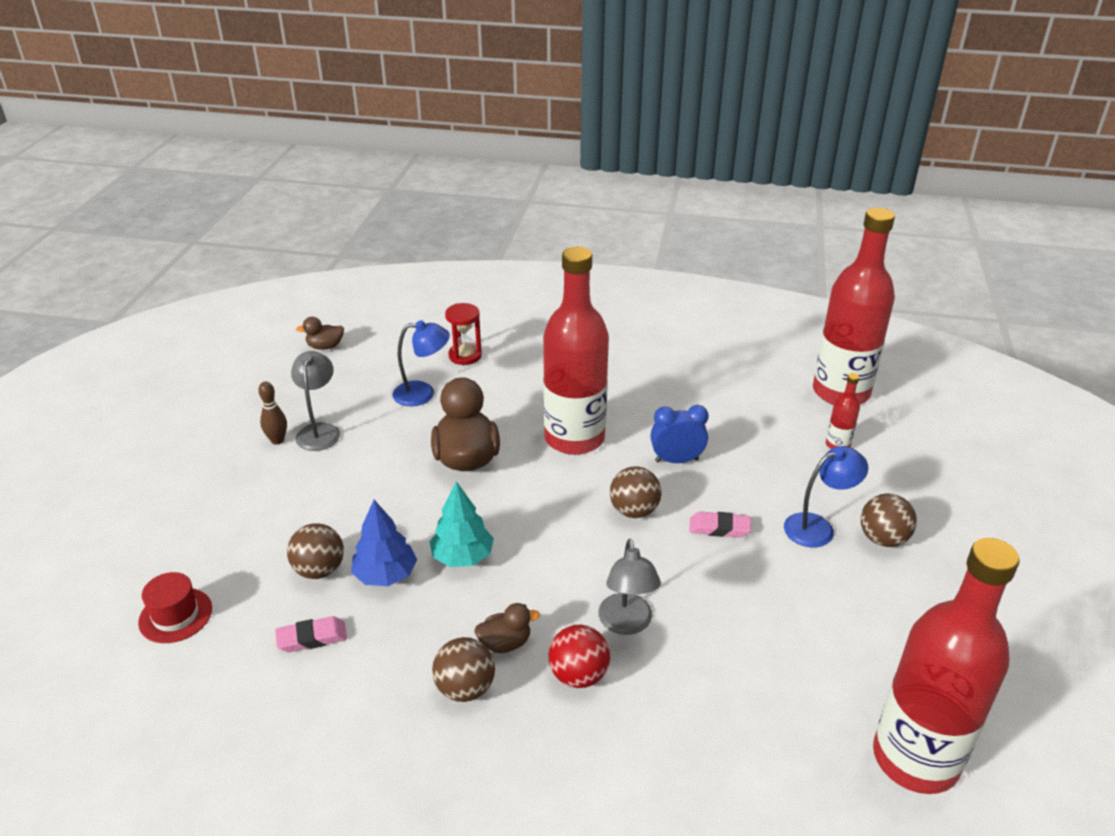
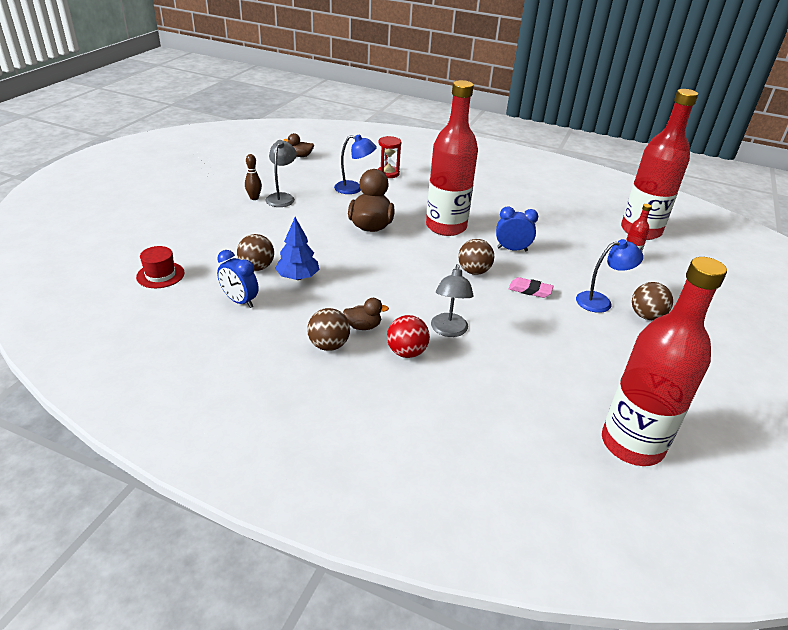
camera: 10 degrees right, 0 degrees up
(312, 638) = (240, 301): pink eraser -> blue clock
(462, 557) = (351, 276): turquoise tree -> none

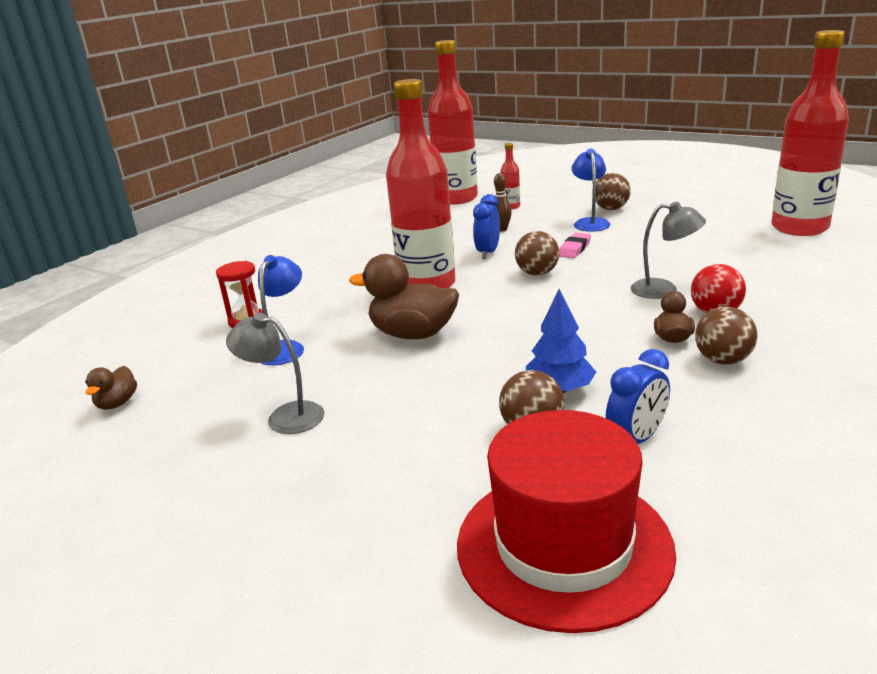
camera: 75 degrees left, 10 degrees down
(160, 275) = (563, 546): red hat -> red hat, size x2.18
(254, 198) = (273, 448): brown bowling pin -> brown bowling pin (502, 229)

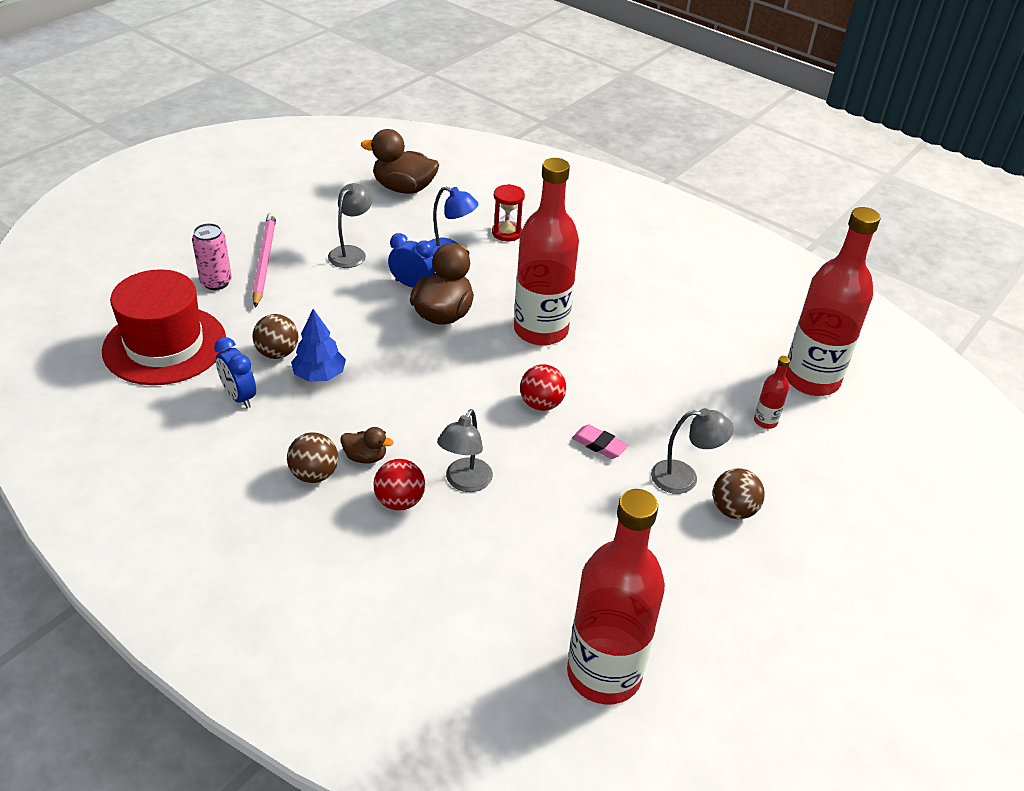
camera: 90 degrees right, 15 degrees up
(117, 403) = (404, 188): brown duck -> brown duck, size x1.97
(306, 494) = (264, 260): none -> pink pencil
(374, 533) = (216, 282): none -> pink can
(488, 253) = (610, 379): blue clock -> blue clock (412, 285)
(502, 229) = (681, 400): brown bowling pin -> none
(537, 273) = (541, 404): brown ball -> red ball
(590, 222) = (684, 478): blue lamp -> grey lamp

